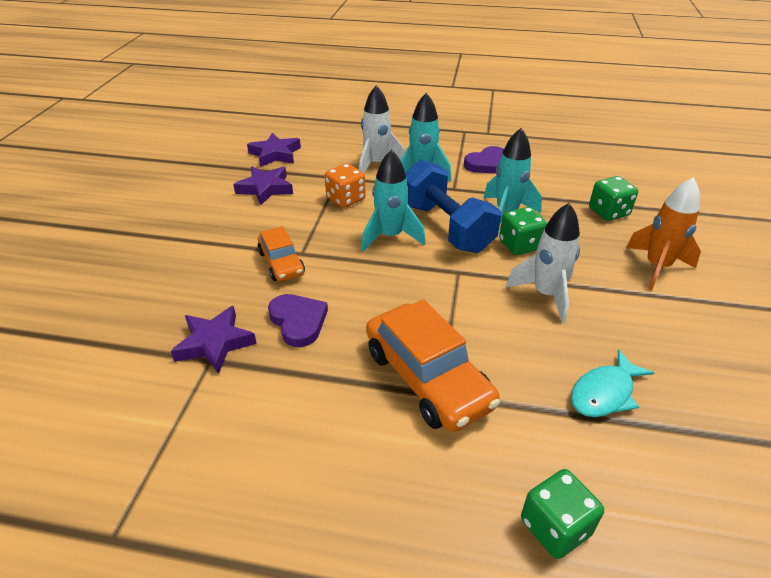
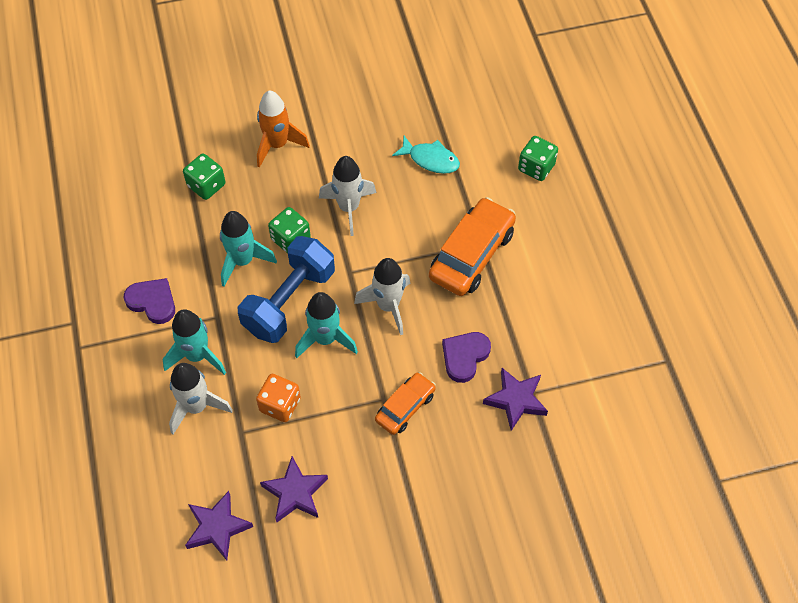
camera: 115 degrees left, 20 degrees up
(399, 286) = (388, 306): none -> white rocket

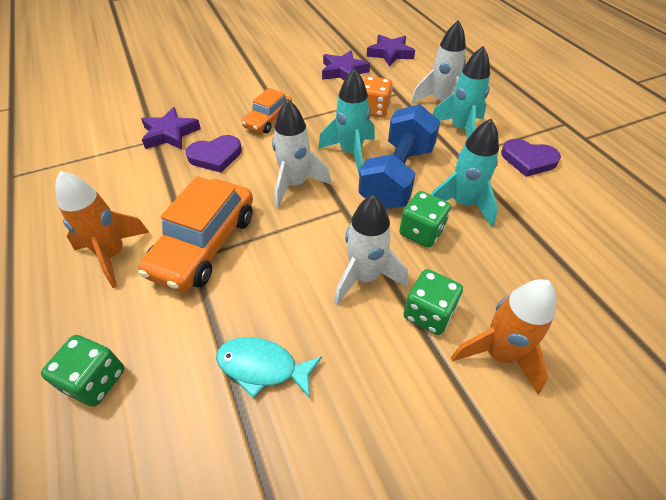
camera: 170 degrees right, 10 degrees down
(206, 185) = (557, 279): green dice -> green dice (428, 313)
(464, 357) = (215, 156): purple heart -> purple heart turned 45 degrees clockwise
(545, 256) = (113, 255): none -> orange rocket

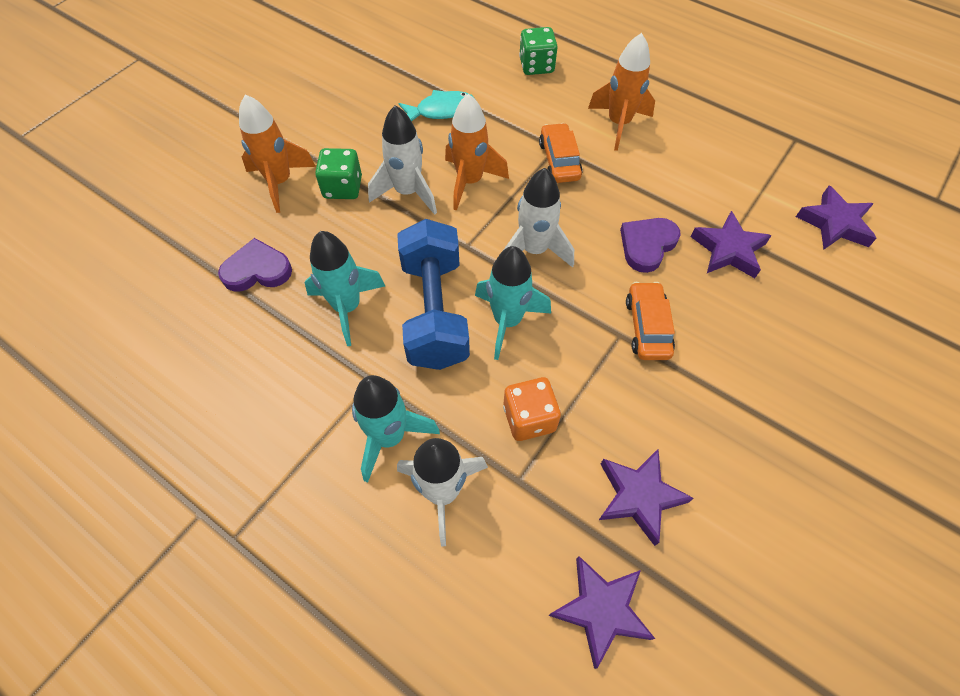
camera: 150 degrees right, 10 degrees up
(88, 121) = (835, 223): none -> purple star
(204, 244) = (559, 161): orange car -> orange car, size x0.58
(299, 261) = (470, 182): none -> orange rocket
(421, 232) = (378, 255): green dice -> none
(528, 160) = (282, 418): purple heart -> purple heart (257, 270)

